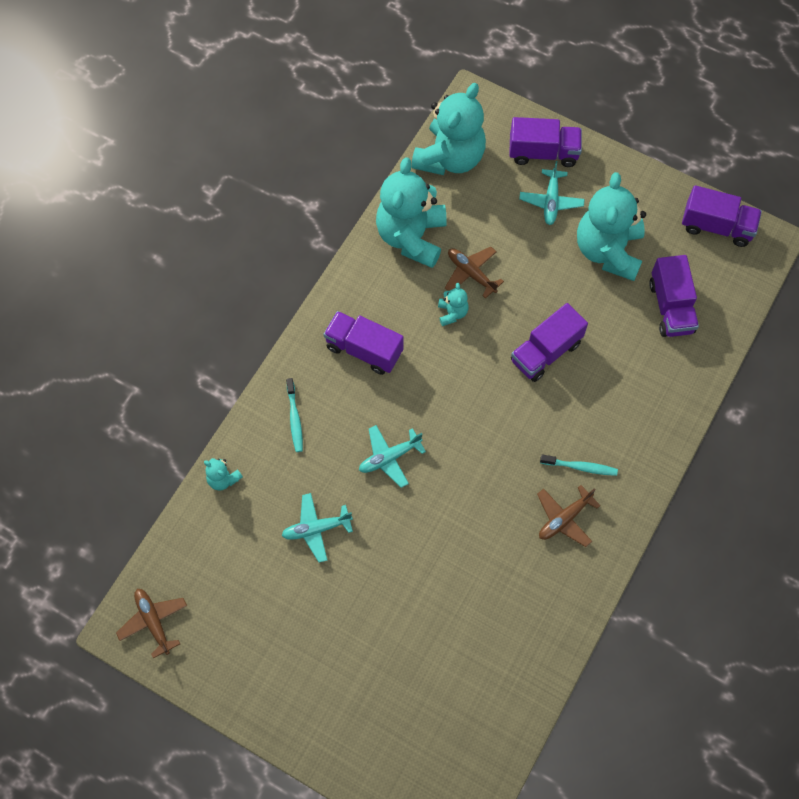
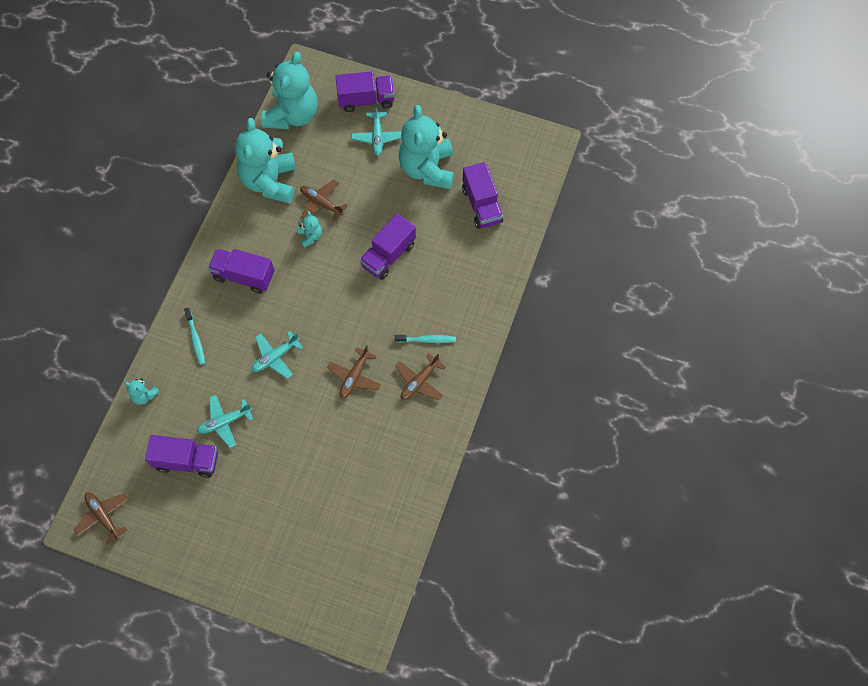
camera: 10 degrees left, 0 degrees up
(484, 499) = (354, 377): none -> brown plane
(716, 226) = (509, 137): purple truck -> purple truck (187, 461)

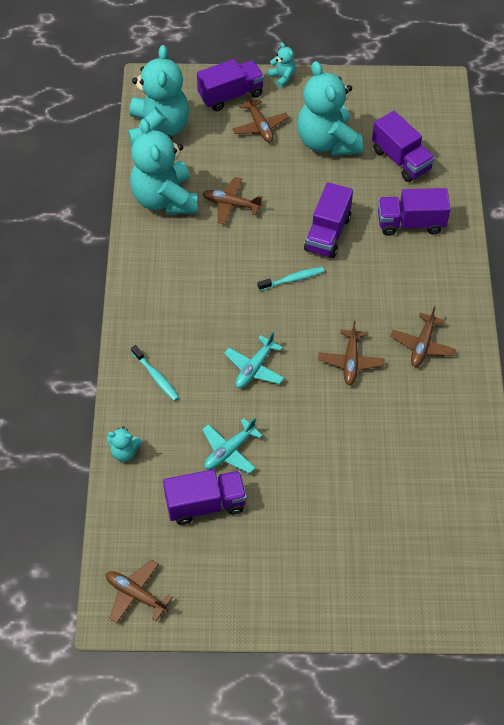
camera: 20 degrees left, 10 degrees down
(244, 276) = (180, 298): purple truck -> purple truck (410, 223)
(310, 236) = (235, 239): turquoise teddy bear -> turquoise teddy bear (282, 77)
(377, 137) = (260, 126): turquoise plane -> brown plane
(427, 340) = (409, 302): turquoise toothbrush -> turquoise toothbrush (292, 279)

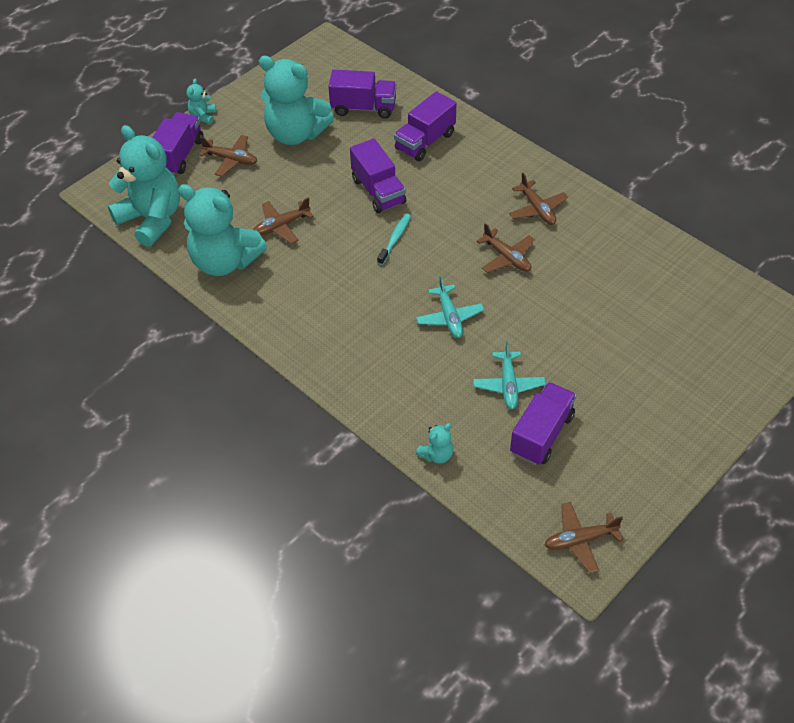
camera: 45 degrees left, 5 degrees down
(156, 377) = (388, 384): turquoise toothbrush -> none
(282, 77) = (203, 116): turquoise teddy bear -> turquoise teddy bear turned 90 degrees counterclockwise

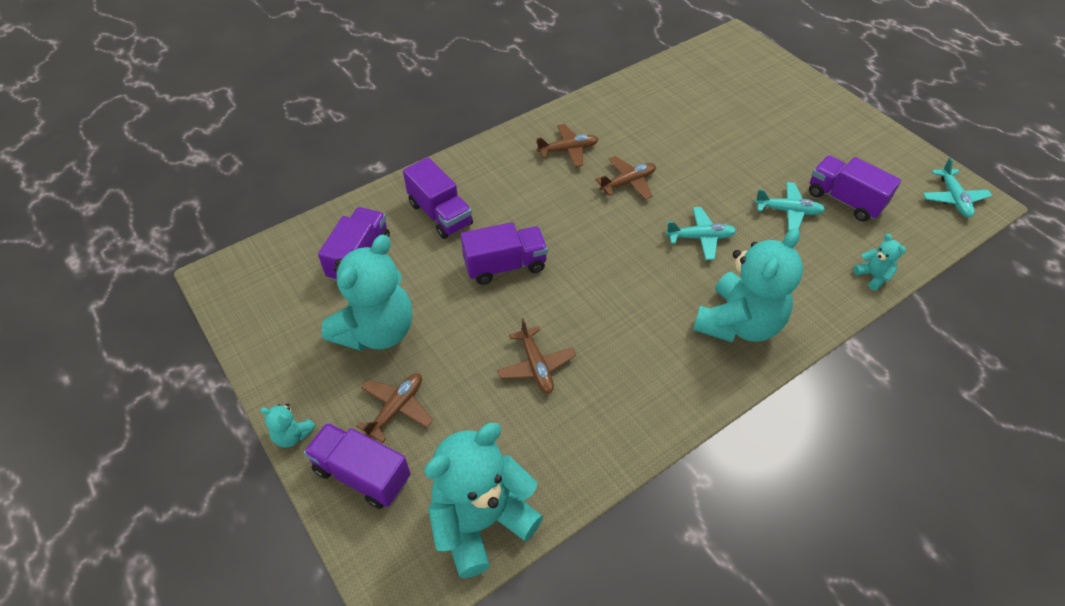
camera: 80 degrees left, 0 degrees up
(225, 261) = (583, 435): turquoise teddy bear -> turquoise teddy bear (738, 323)
(395, 239) = (583, 262): turquoise toothbrush -> none
(580, 540) = (953, 198): brown plane -> turquoise plane

